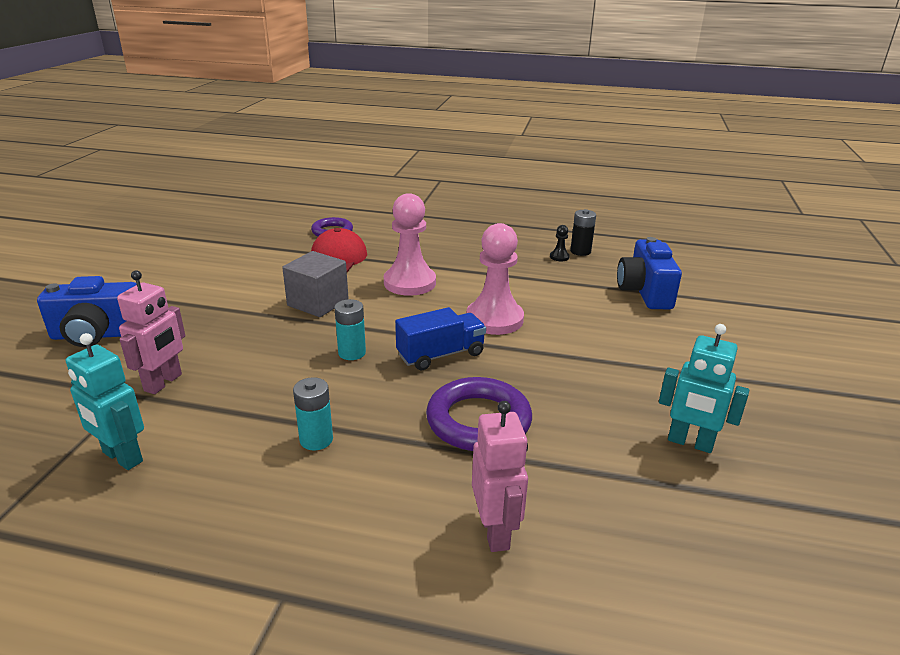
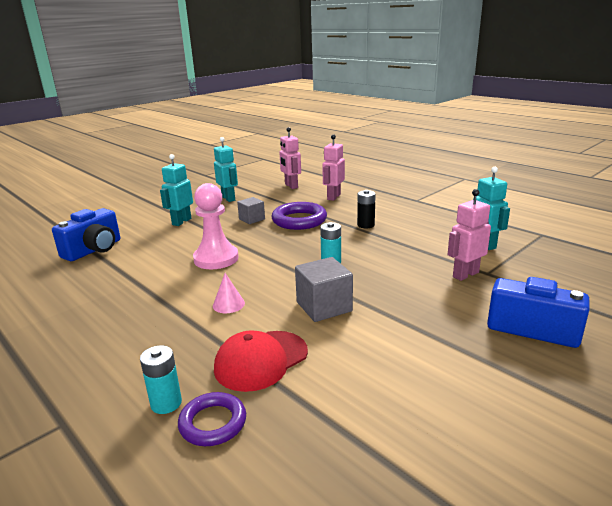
camera: 145 degrees left, 5 degrees down
(316, 439) = (381, 230): turquoise battery -> turquoise battery (166, 403)
(410, 283) = (228, 304): pink pawn -> pink cone
(440, 355) = (279, 248): blue truck -> none
(557, 398) = (252, 219): none -> grey cube
(559, 257) = (72, 293): black pawn -> none
(580, 251) = (45, 293): black battery -> black battery (365, 225)
(646, 359) = (181, 221): none -> turquoise robot
(650, 551) = (291, 186): none -> pink robot

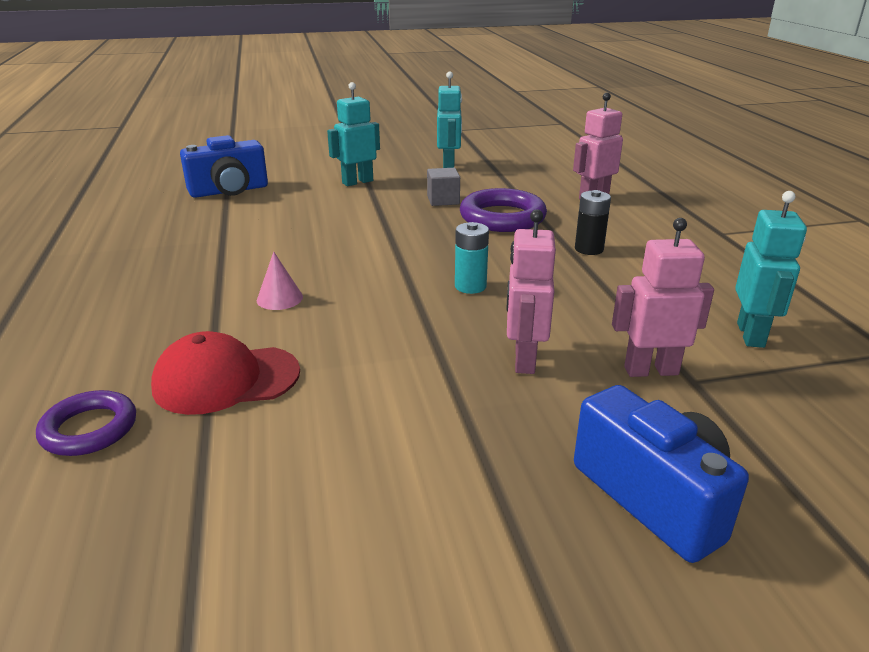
camera: 30 degrees right, 5 degrees up
(166, 403) = (79, 386): turquoise battery -> none
(216, 259) = (337, 238): pink pawn -> none
(291, 186) = (552, 168): pink robot -> pink robot (524, 360)
(324, 307) = (383, 342): grey cube -> none

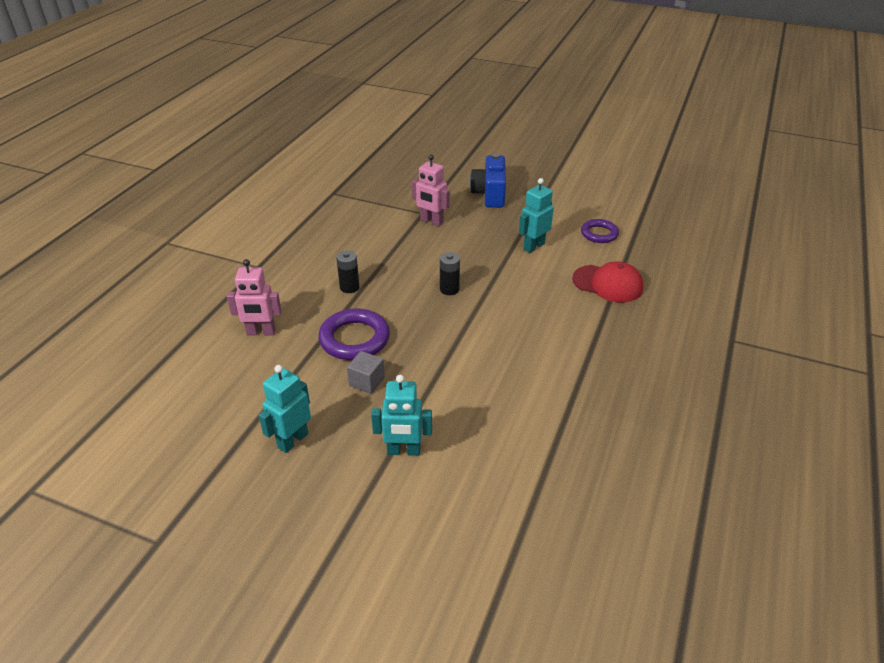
camera: 145 degrees left, 10 degrees up
(89, 429) = (671, 283): purple ring -> purple ring (599, 234)
(229, 191) = (533, 494): blue camera -> none
(279, 298) = (559, 324): pink cone -> none
(470, 286) = (449, 289): turquoise battery -> black battery
(524, 360) = (474, 243): pink robot -> none
(751, 335) = (368, 217): turquoise robot -> turquoise robot (533, 246)

